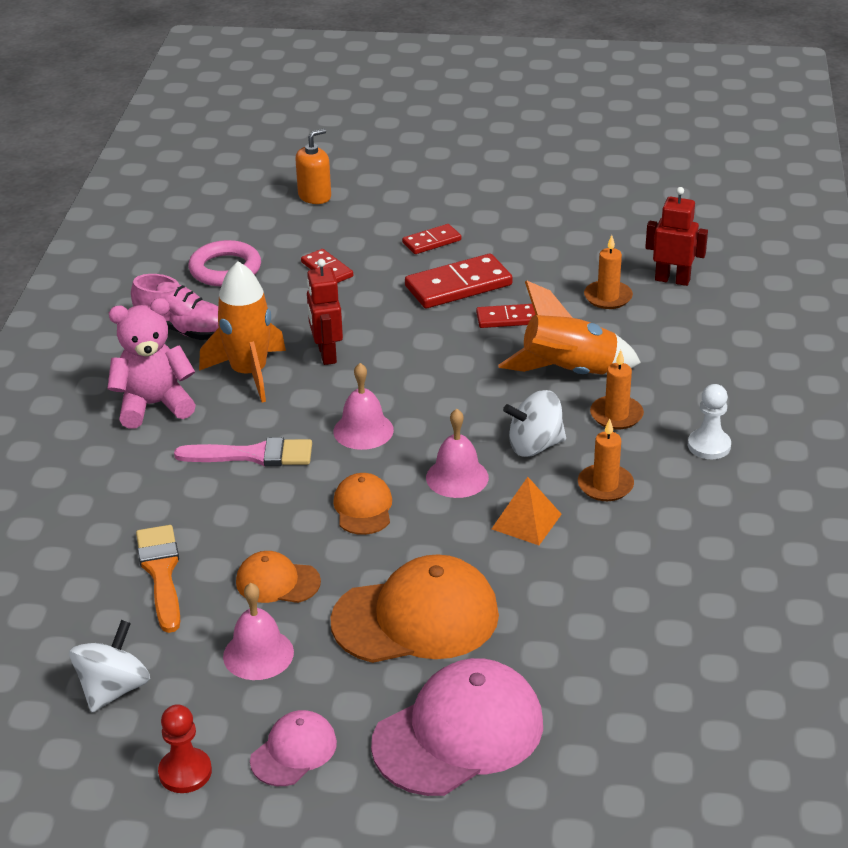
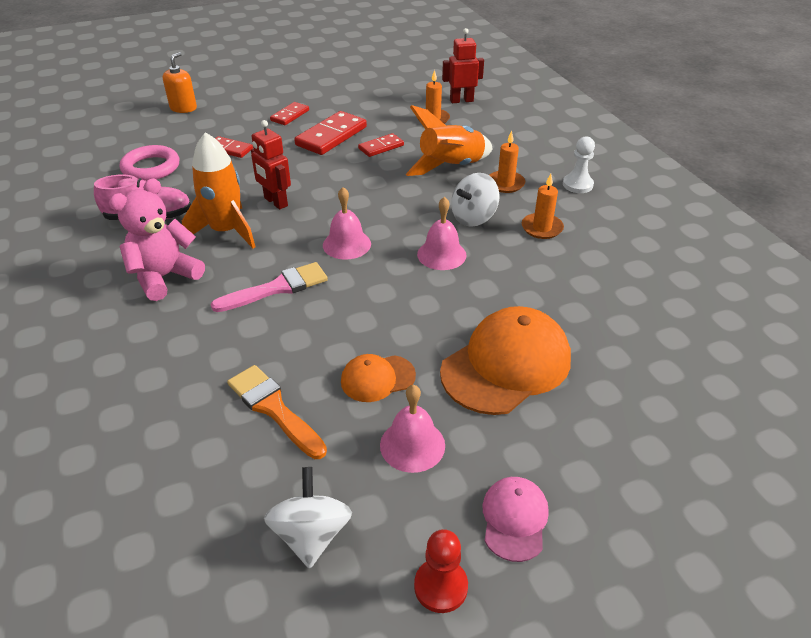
camera: 30 degrees left, 5 degrees up
(363, 507) = (394, 298): orange cap -> none
(459, 733) = (621, 443): pink cap -> none
(526, 521) = (515, 268): orange pyramid -> none

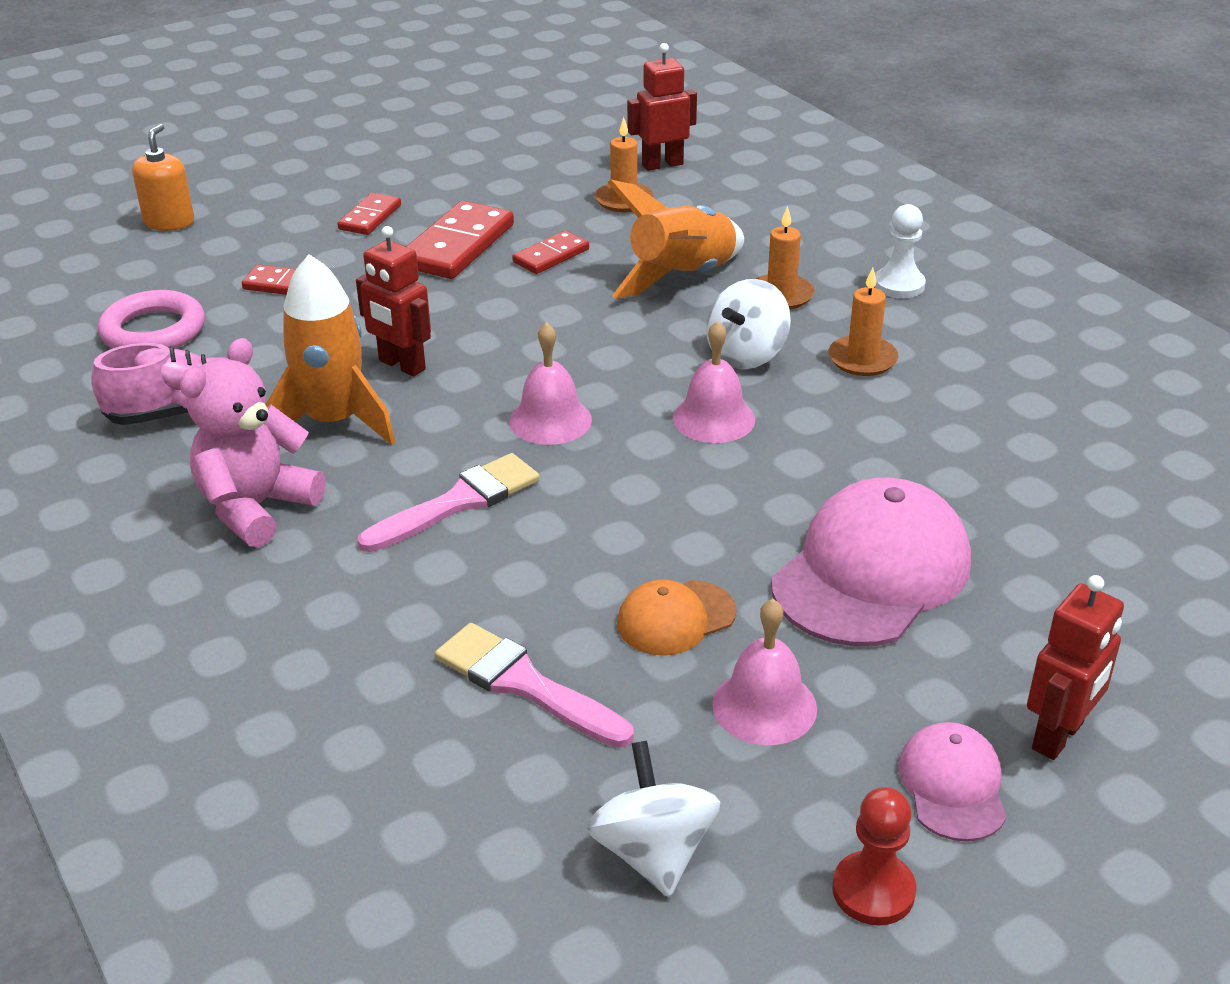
camera: 10 degrees left, 5 degrees down
(274, 409) = (525, 685): orange brush -> pink brush
(506, 365) = (871, 572): orange cap -> pink cap
(594, 495) = (1058, 736): none -> red robot

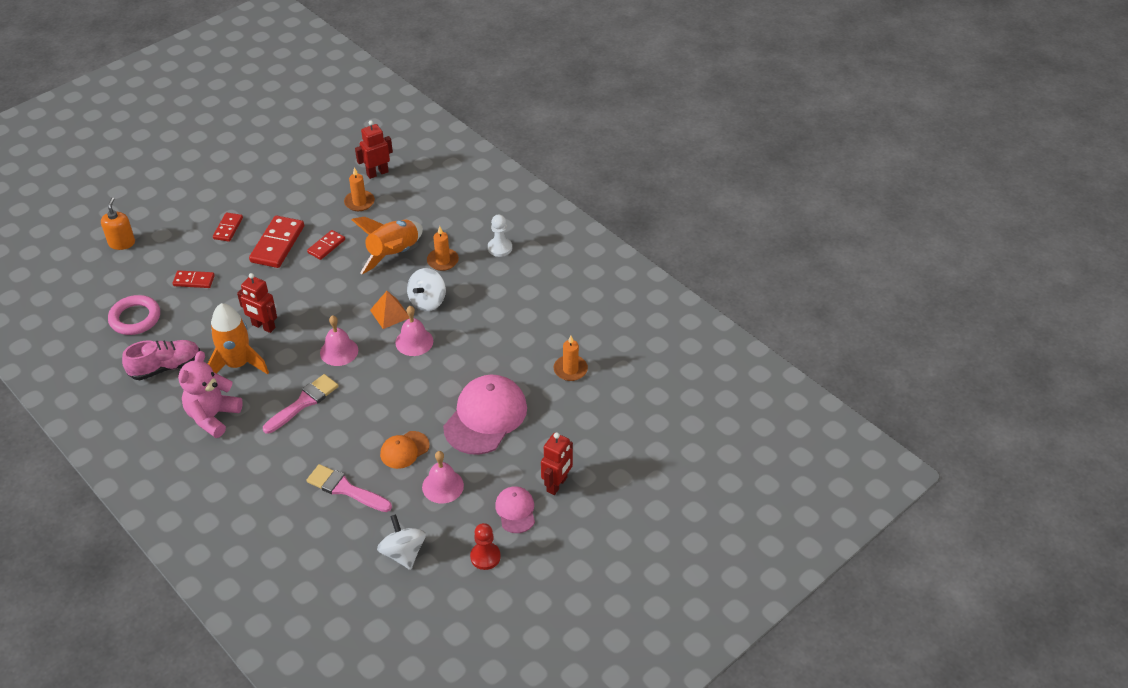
camera: 10 degrees left, 10 degrees up
(665, 368) = (390, 313): none -> orange pyramid
(862, 359) = (482, 298): orange candle -> orange candle (570, 369)

